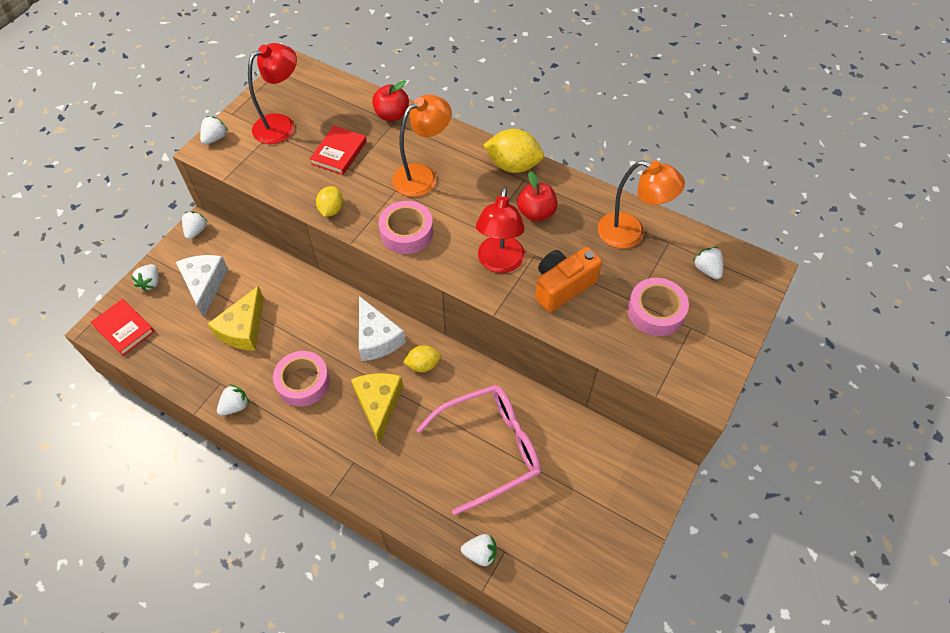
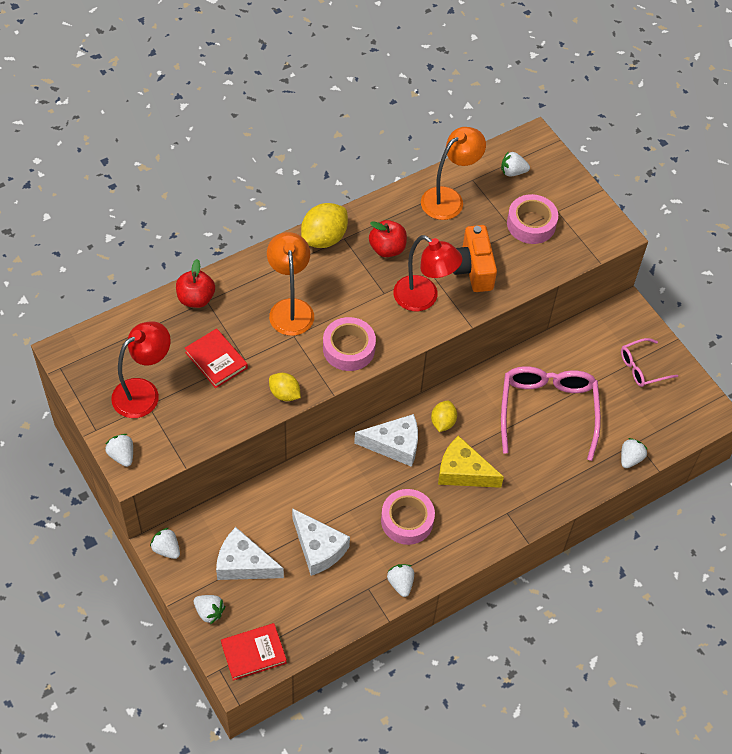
camera: 65 degrees left, 0 degrees up
(243, 329) = (318, 548): yellow cheese -> white cheese
(281, 125) = (144, 392): red lamp -> red lamp turned 60 degrees clockwise
(601, 517) = (642, 368): none -> pink glasses

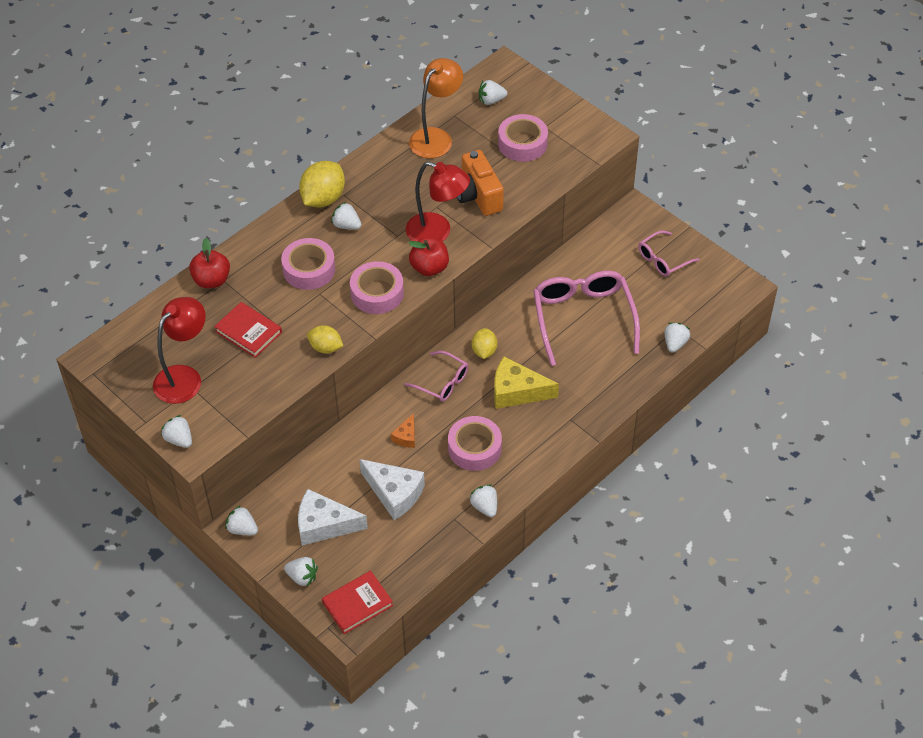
camera: 10 degrees left, 5 degrees down
(290, 308) = (309, 269): orange lamp -> pink tape
(338, 271) = (346, 225): none -> white strawberry
(345, 492) = (406, 436): none -> orange cheese
(387, 249) = (389, 195): red apple -> red apple (429, 268)
(394, 445) = (442, 382): white cheese -> pink glasses

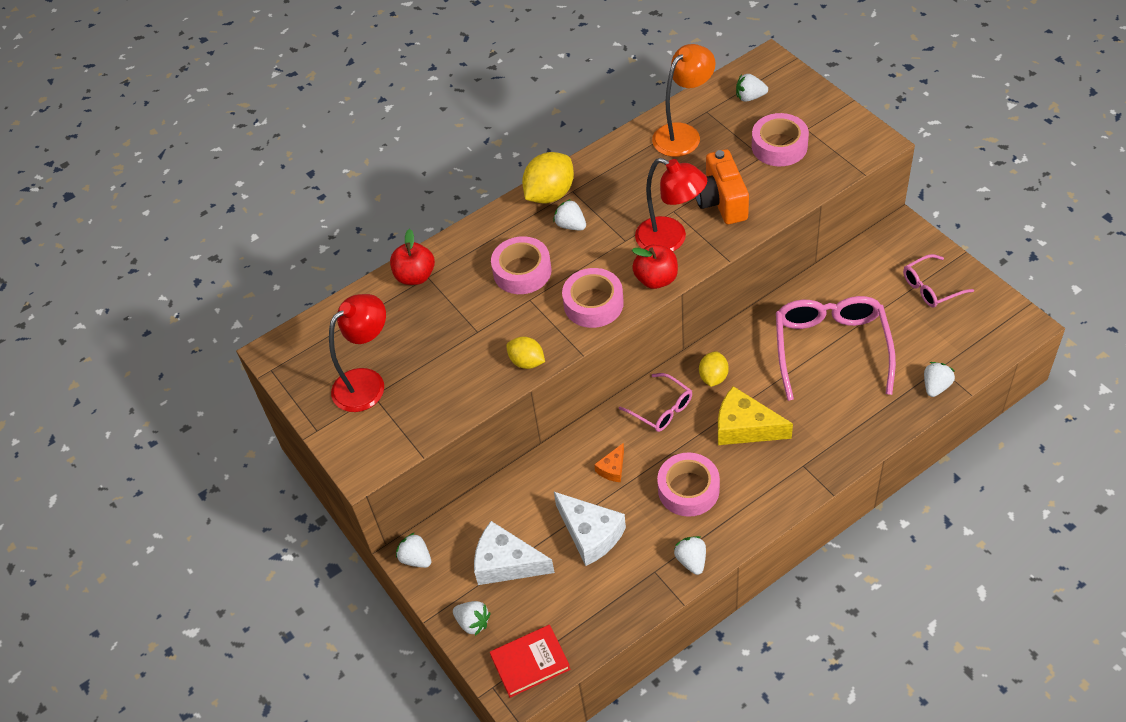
camera: 15 degrees right, 0 degrees up
(179, 439) = (349, 454): white strawberry -> none
(248, 332) = (445, 337): red book -> none

